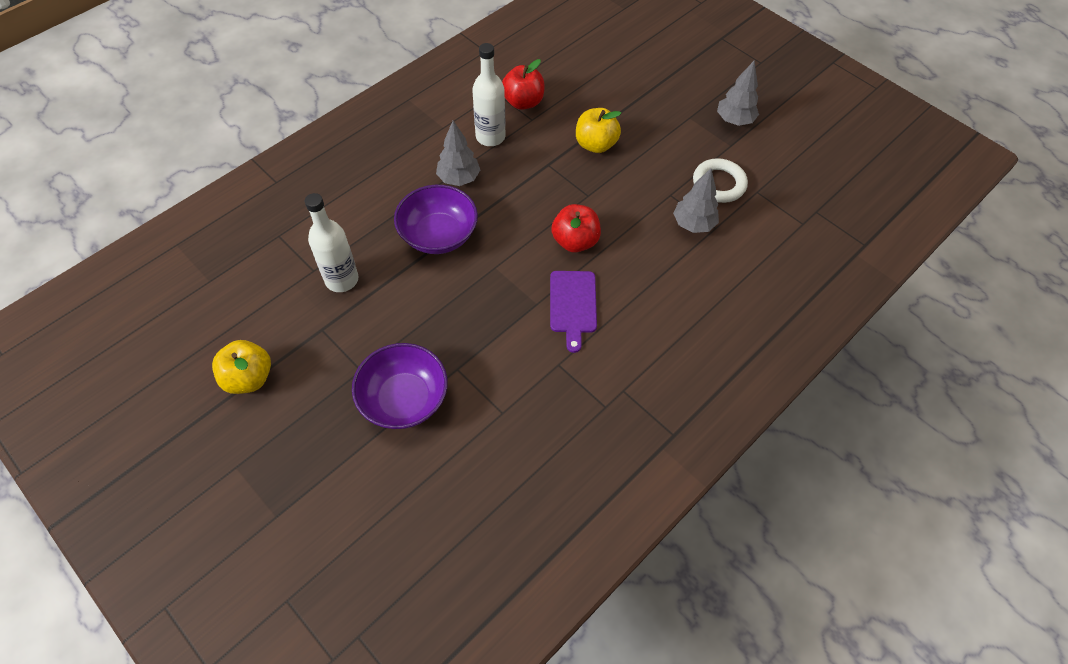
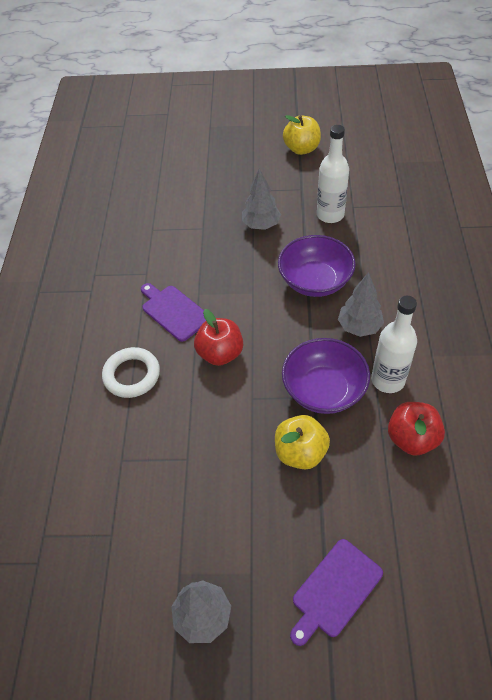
camera: 140 degrees right, 5 degrees down
(404, 399) = (213, 197): purple bowl -> purple bowl (324, 390)
(653, 81) = (334, 590): none -> purple cutting board
(693, 224) = (143, 447): grey tree -> grey tree (261, 225)
(719, 184) = (154, 511): white ring -> white ring (132, 375)

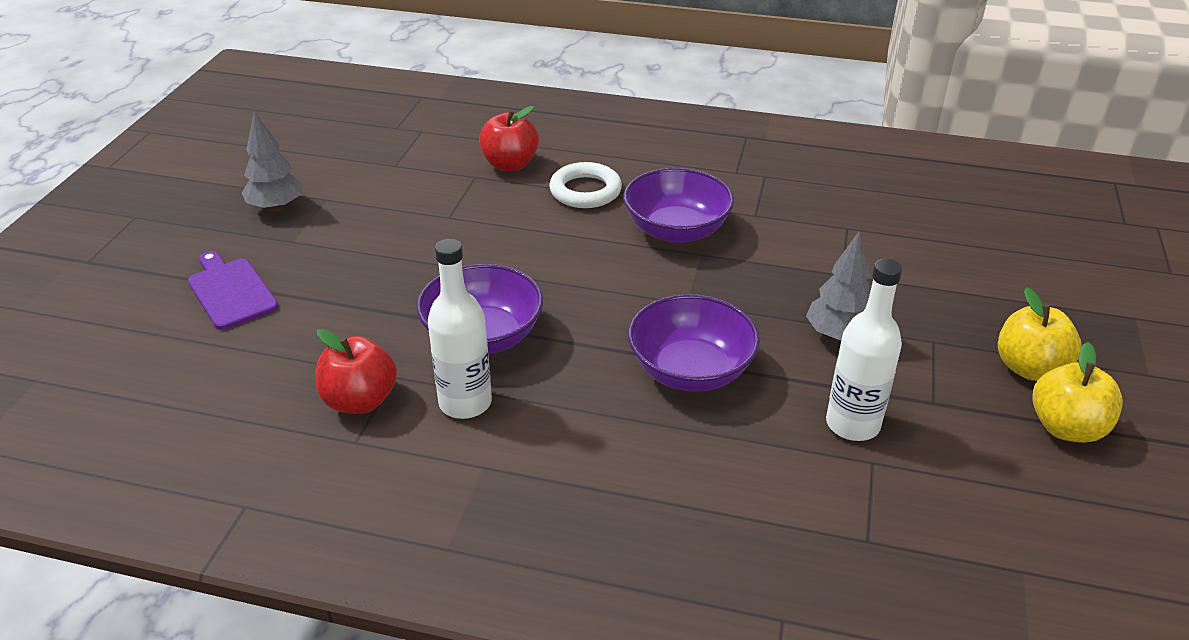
camera: 100 degrees right, 15 degrees down
(174, 311) = (676, 230): purple cutting board -> purple bowl
(220, 353) = (587, 258): red apple -> red apple (510, 164)
(300, 452) = (404, 298): yellow apple -> yellow apple (1029, 368)
(359, 327) = (576, 397): grey tree -> none

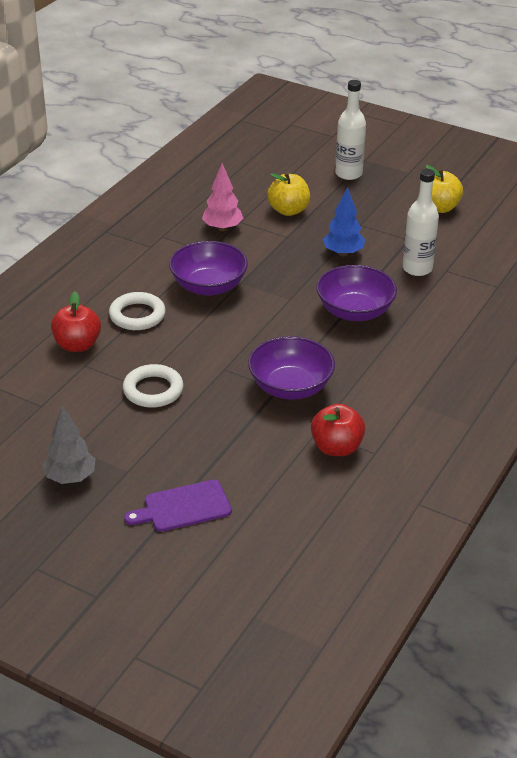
camera: 75 degrees left, 0 degrees up
(443, 230) = (153, 390): none -> white ring
(465, 403) = (354, 403): white bottle -> white bottle (348, 174)
(819, 217) = (222, 228): none -> pink tree
(838, 335) = (343, 253): grey tree -> blue tree
(1029, 368) = (392, 203): yellow apple -> yellow apple (288, 210)

